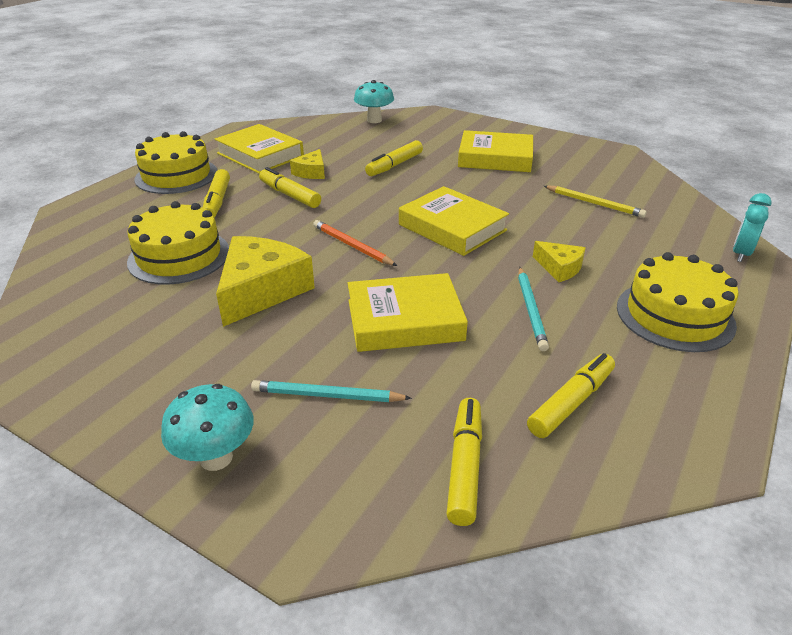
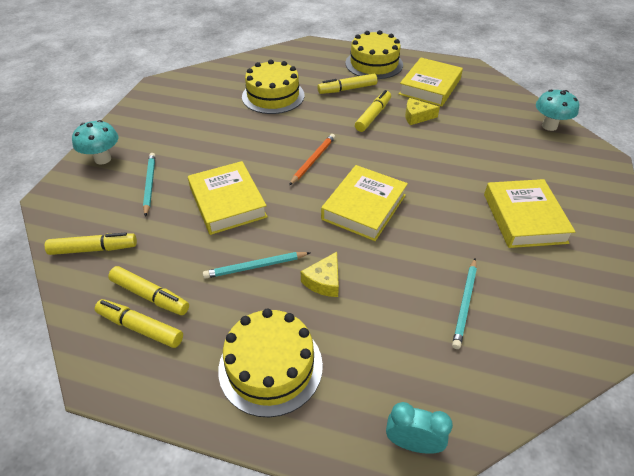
camera: 75 degrees right, 10 degrees up
(261, 290) = (246, 135): yellow cheese -> none
(394, 165) = (459, 156): yellow marker -> yellow marker (140, 327)
(594, 203) = (465, 304): yellow pencil -> turquoise pencil

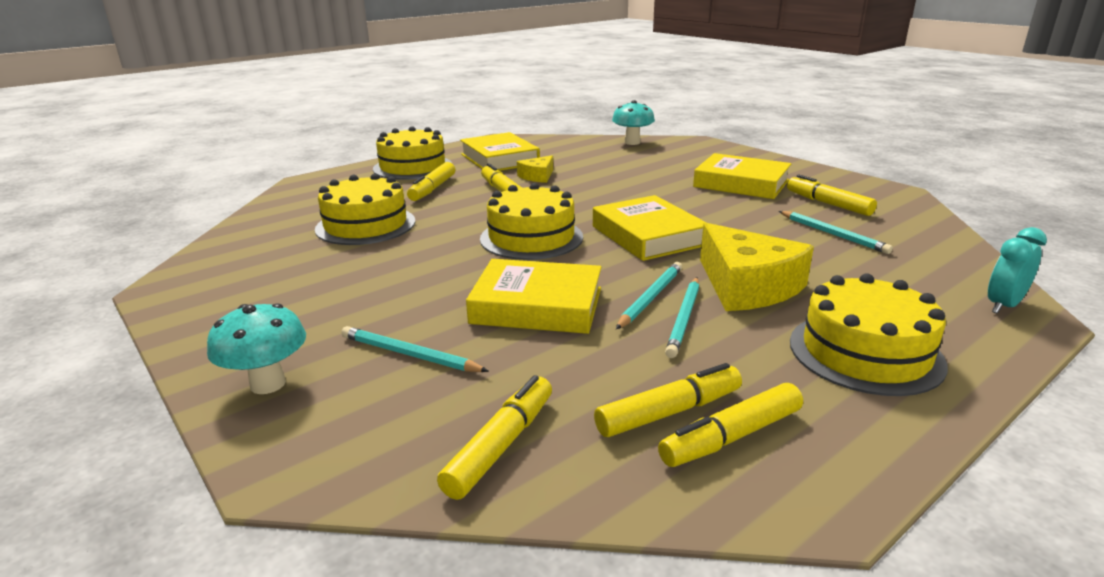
camera: 55 degrees left, 20 degrees down
(271, 242) = (650, 297): none -> turquoise pencil
(313, 160) = (531, 238): orange pencil -> yellow cake
(324, 281) = (747, 286): yellow cheese -> yellow cheese, size x1.91
(535, 284) = (828, 204): none -> yellow marker

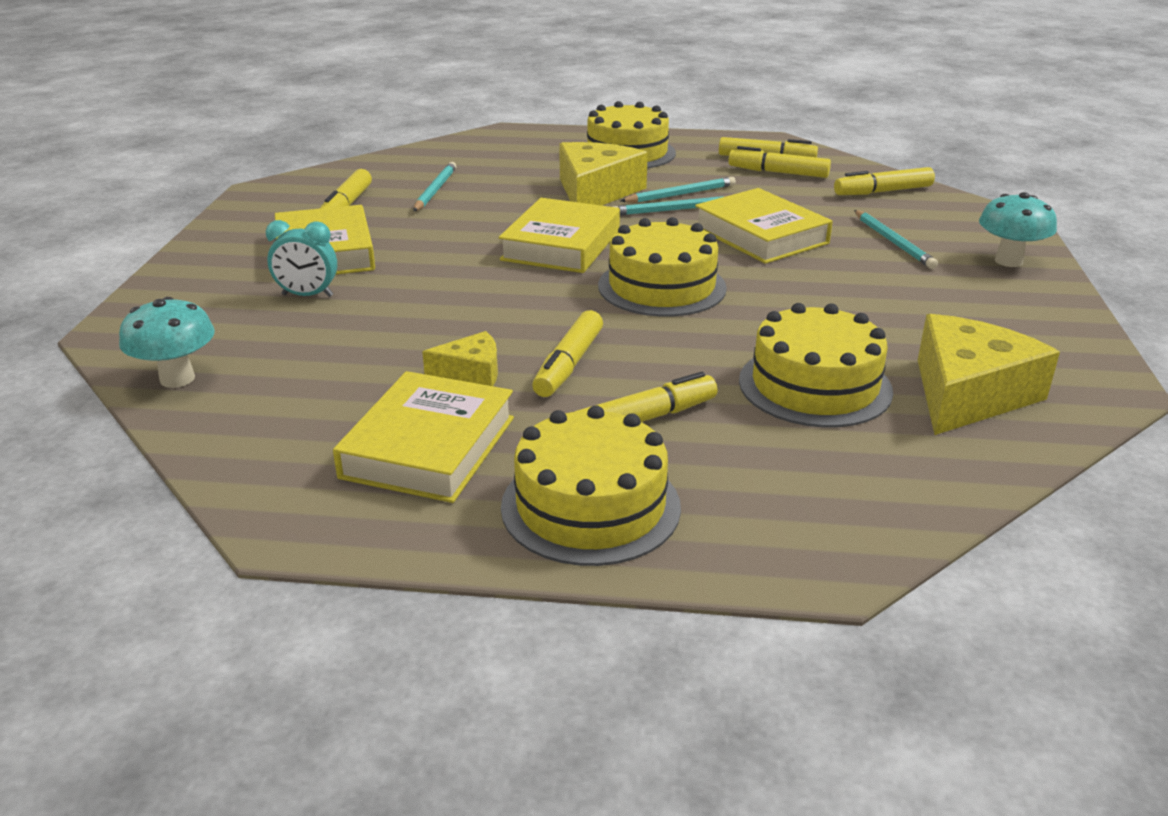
camera: 135 degrees left, 5 degrees up
(269, 251) = (968, 393): none -> yellow cheese
(1003, 305) = (497, 137): turquoise clock -> turquoise clock (307, 295)

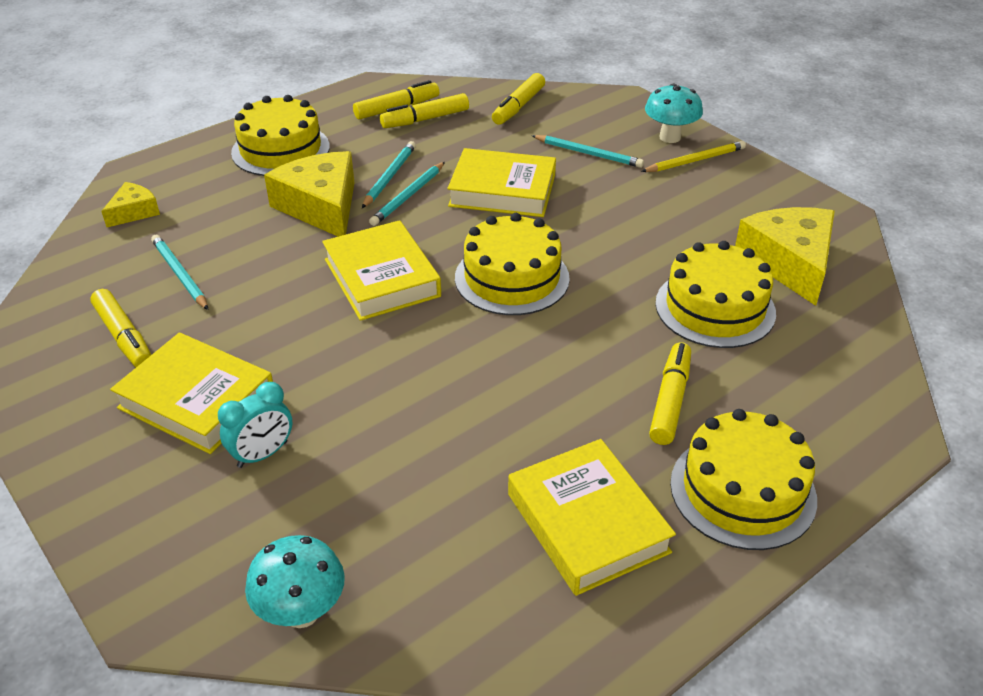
camera: 45 degrees left, 10 degrees up
(471, 372) = (510, 439): yellow cheese -> yellow cheese (134, 212)
(568, 365) = (560, 388): yellow marker -> none
(1005, 285) = (695, 160): none -> yellow pencil

